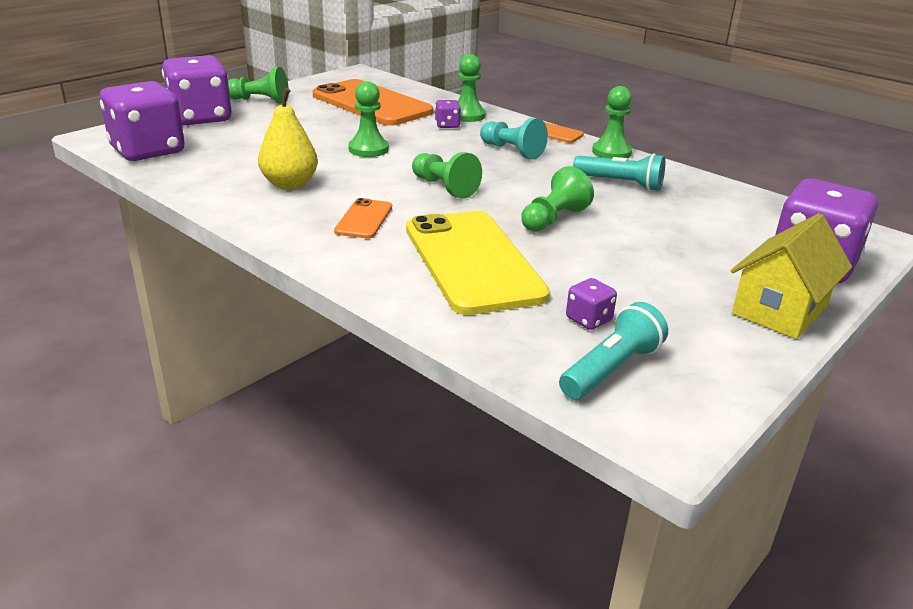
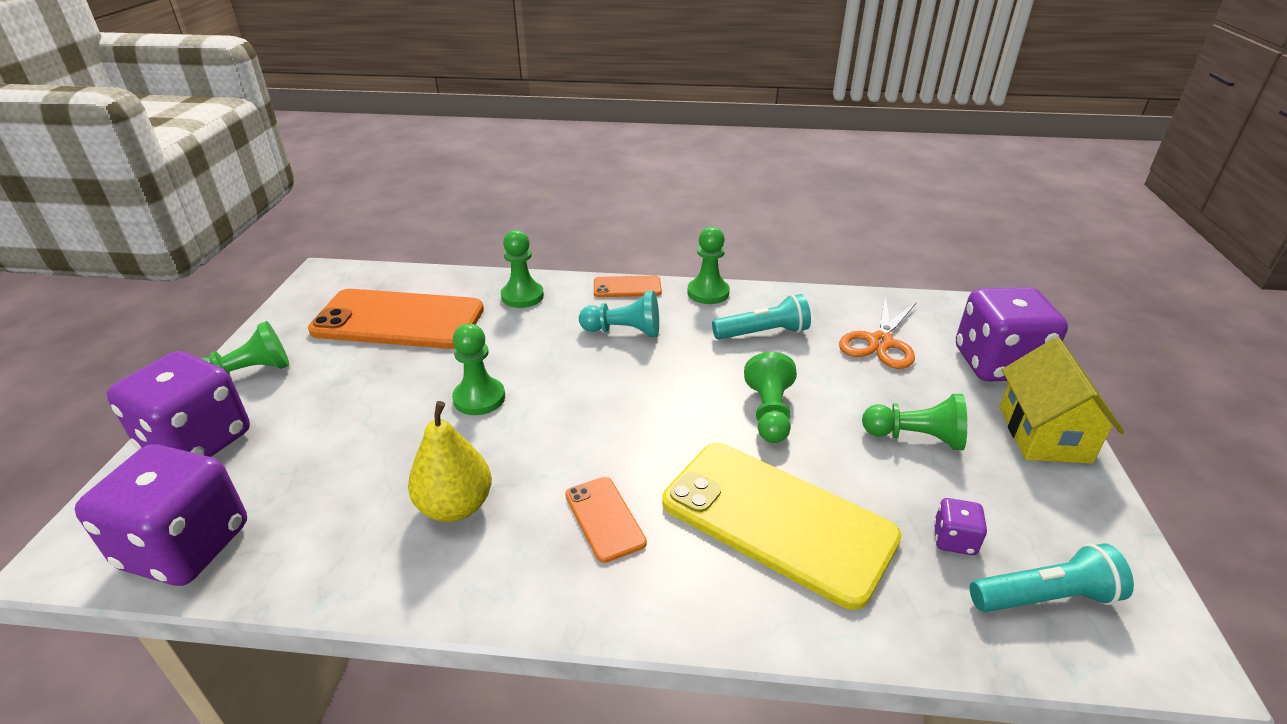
camera: 35 degrees left, 5 degrees up
(444, 187) = (624, 419): green pawn -> green pawn (915, 437)
(447, 125) = (519, 320): purple dice -> none
(611, 369) = (1045, 597): turquoise flashlight -> turquoise flashlight turned 75 degrees clockwise
(717, 219) = (880, 342): none -> orange scissors

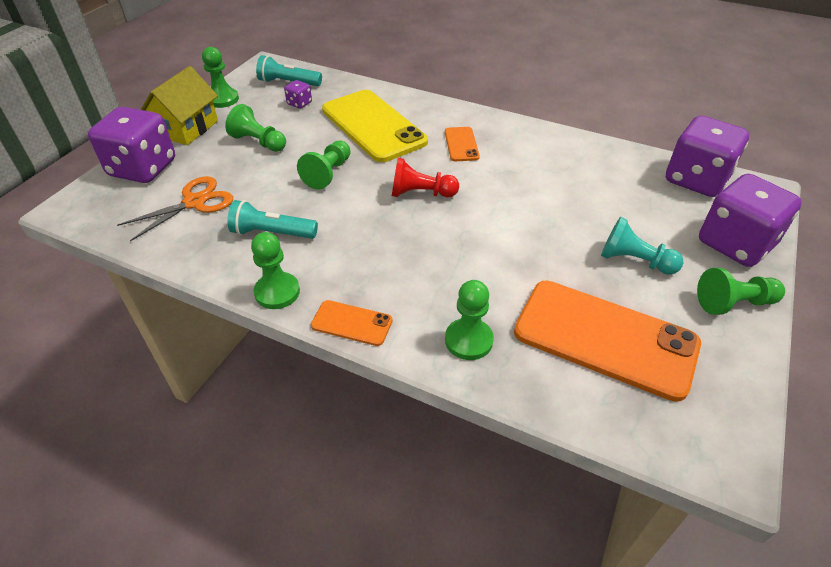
camera: 160 degrees left, 10 degrees up
(455, 506) = (543, 166): yellow pear -> none
(479, 398) = (525, 230): green pawn -> green pawn (223, 99)
(624, 331) = (386, 265): turquoise pawn -> turquoise pawn (634, 261)
(628, 414) = (420, 193): none -> red pawn

